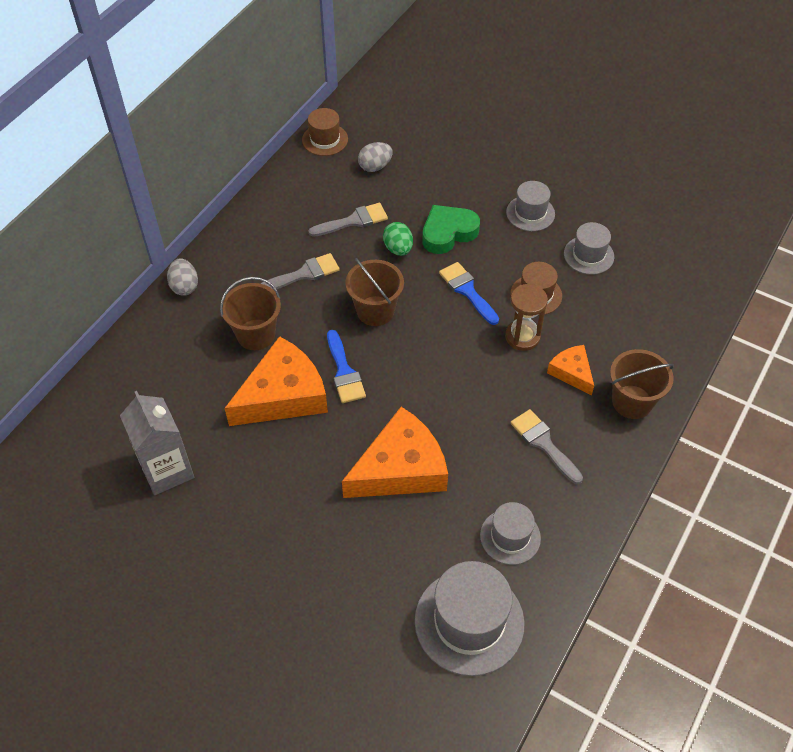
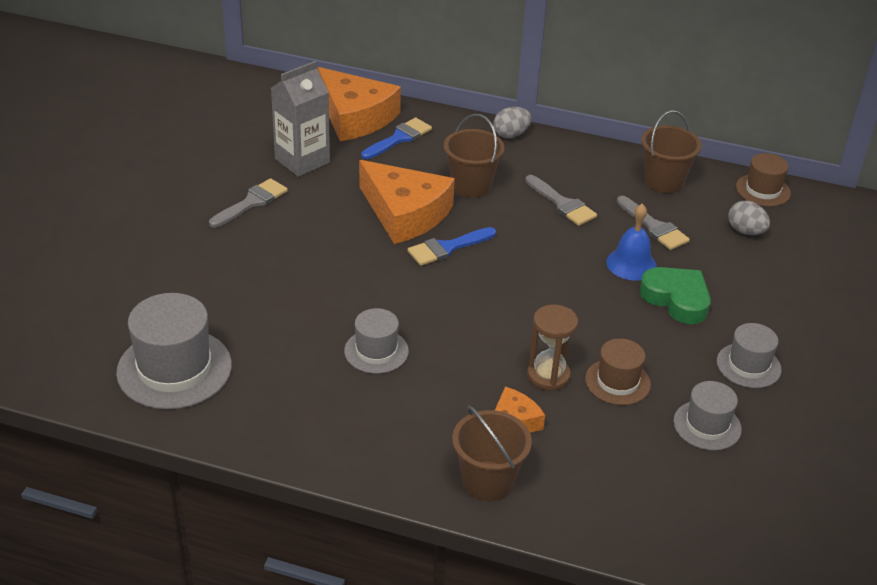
camera: 75 degrees right, 15 degrees down
(375, 311) = (535, 258): brown bucket -> brown bucket (664, 181)
(398, 249) = (631, 264): green egg -> blue bell
(401, 468) = (341, 301): orange cheese -> orange cheese (355, 117)
(467, 291) = (596, 324): blue brush -> blue brush (399, 138)
(510, 536) = (277, 389): grey hat -> grey hat (376, 351)
(543, 443) = (403, 406): grey brush -> grey brush (251, 202)

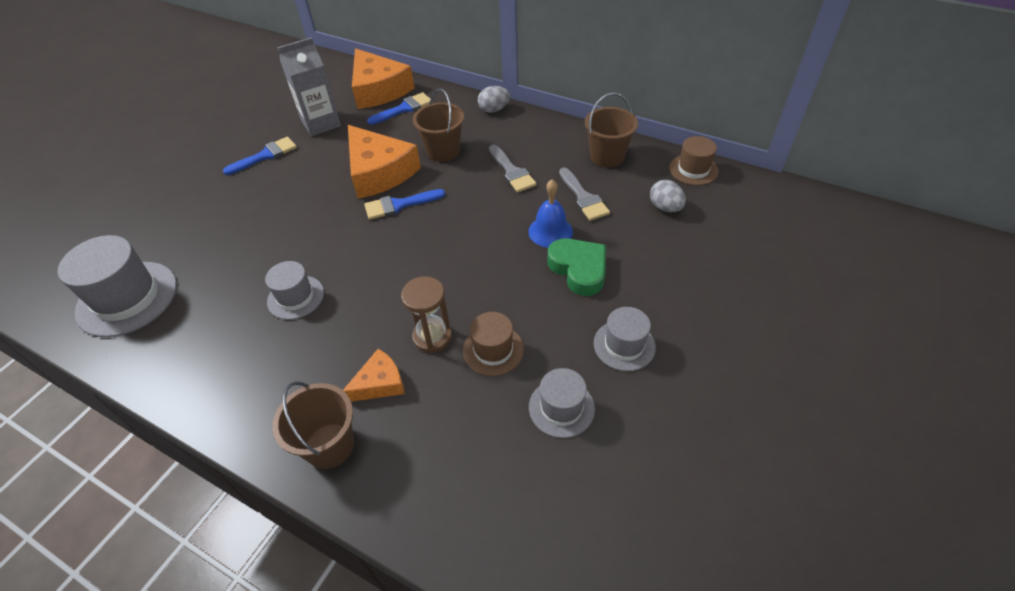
camera: 15 degrees right, 10 degrees up
(251, 202) = (265, 155): grey brush -> blue brush

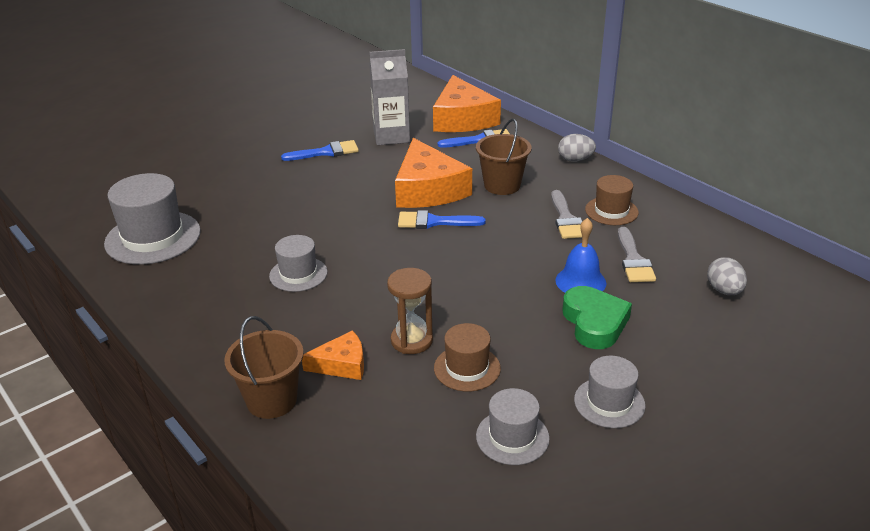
camera: 20 degrees right, 15 degrees down
(607, 156) = (680, 228): brown bucket -> none
(693, 169) = (778, 263): brown hat -> brown hat (611, 211)

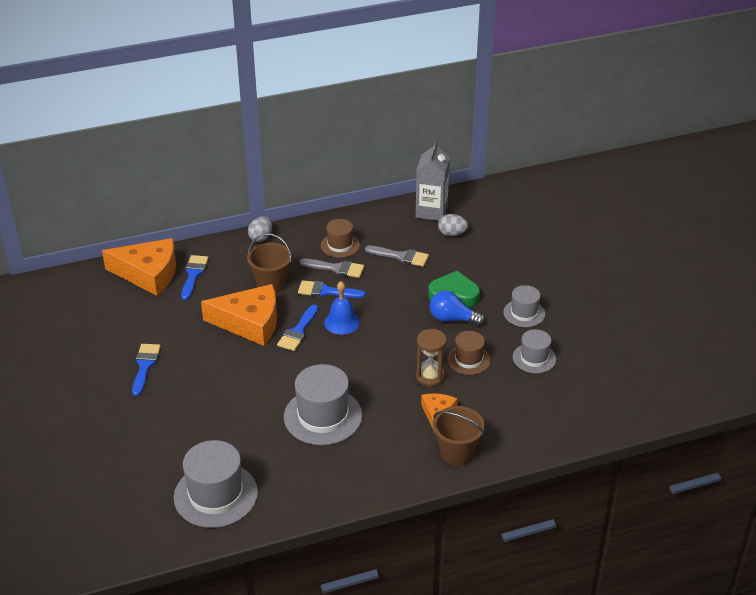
camera: 70 degrees left, 5 degrees up
(298, 274) = (323, 416): grey hat -> grey hat, size x1.72
(391, 136) = (147, 321): grey carton -> grey carton (431, 211)
(518, 222) = (326, 291): none -> blue brush
(542, 333) = (452, 319): none -> blue light bulb
(580, 281) = (410, 286): blue bell -> blue bell (342, 322)

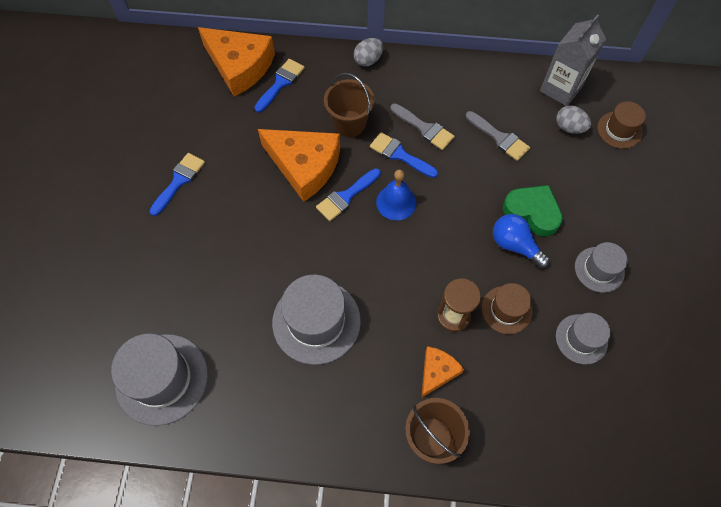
camera: 25 degrees right, 25 degrees up
(340, 245) = (443, 99): brown hat -> brown hat (619, 130)

